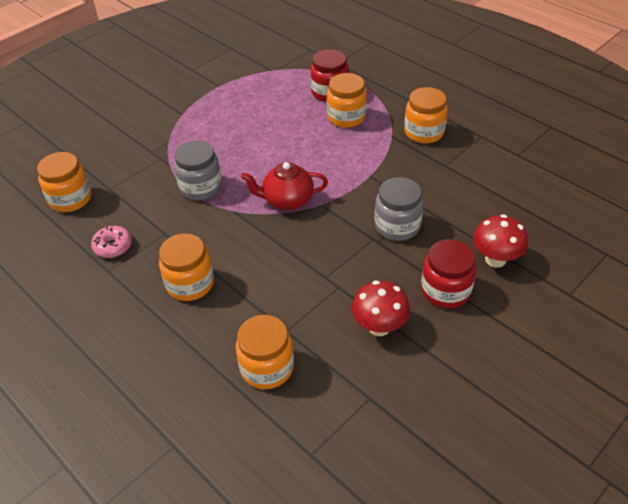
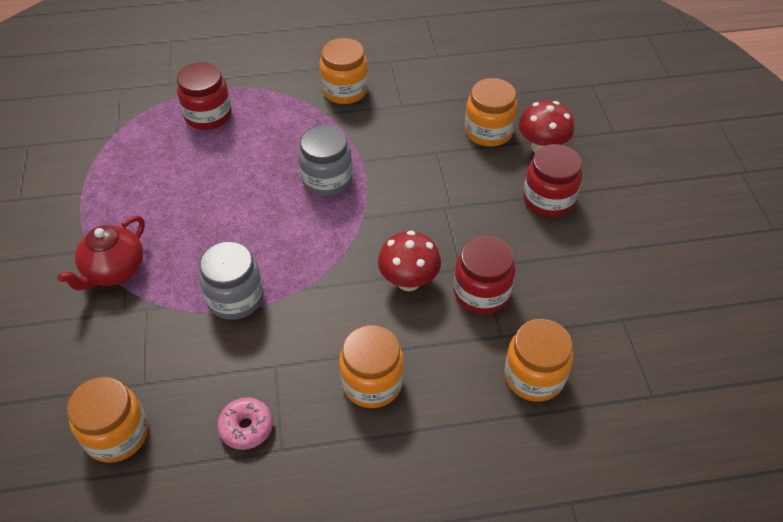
camera: 55 degrees left, 5 degrees up
(287, 200) = (331, 239): red teapot -> red teapot (114, 270)
(315, 299) = (481, 292): none -> red jar
(346, 117) = (261, 126): orange jar -> orange jar (488, 131)
(379, 327) = (552, 267): red mushroom -> red mushroom (408, 281)
(397, 226) = (445, 182): grey jar -> grey jar (327, 179)

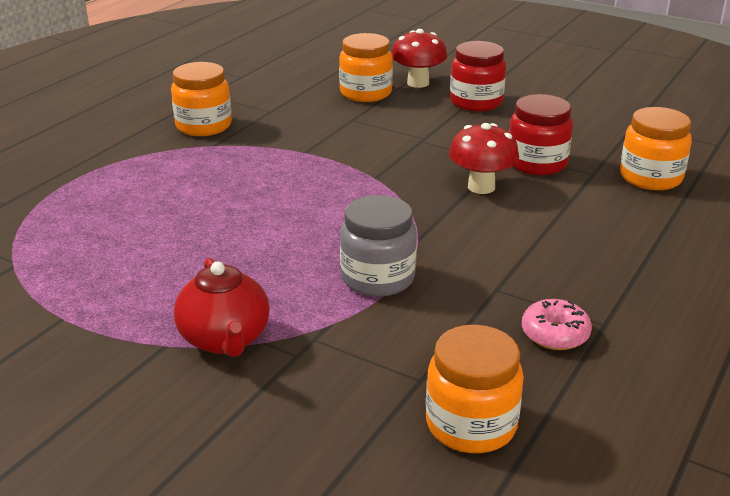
camera: 50 degrees left, 20 degrees down
(208, 115) = (99, 200): red jar -> none
(327, 179) = (300, 176): grey jar -> none
(372, 382) = (576, 247): orange jar -> none

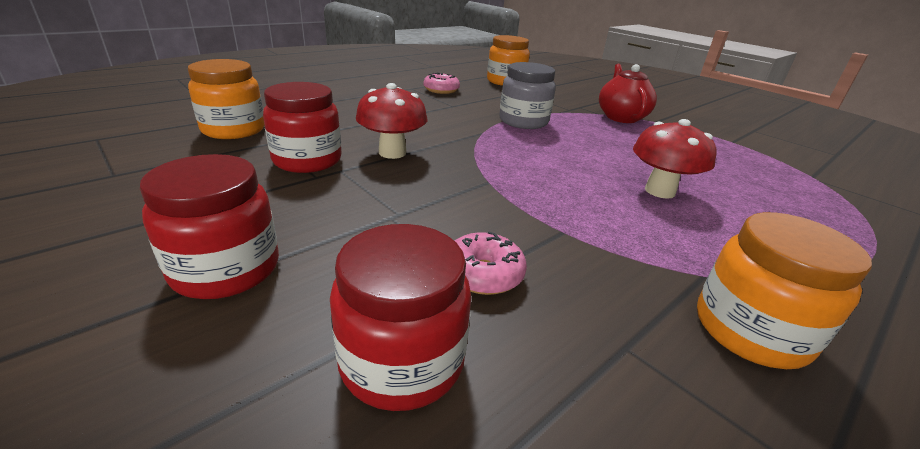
camera: 165 degrees left, 0 degrees up
(347, 122) = (483, 274): none -> pink donut
(366, 93) = (402, 361): orange jar -> red jar
(418, 83) = (251, 372): red mushroom -> red mushroom (660, 191)

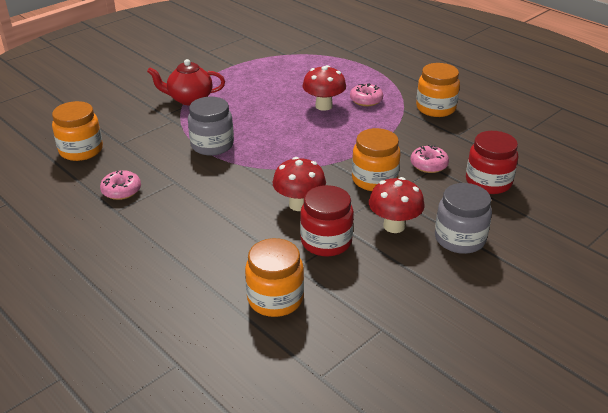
camera: 90 degrees left, 5 degrees up
(226, 269) = (459, 239): red jar -> grey jar
(308, 209) = (394, 226): none -> red mushroom
(439, 208) = (374, 180): none -> orange jar
(712, 233) = (366, 100): none -> pink donut

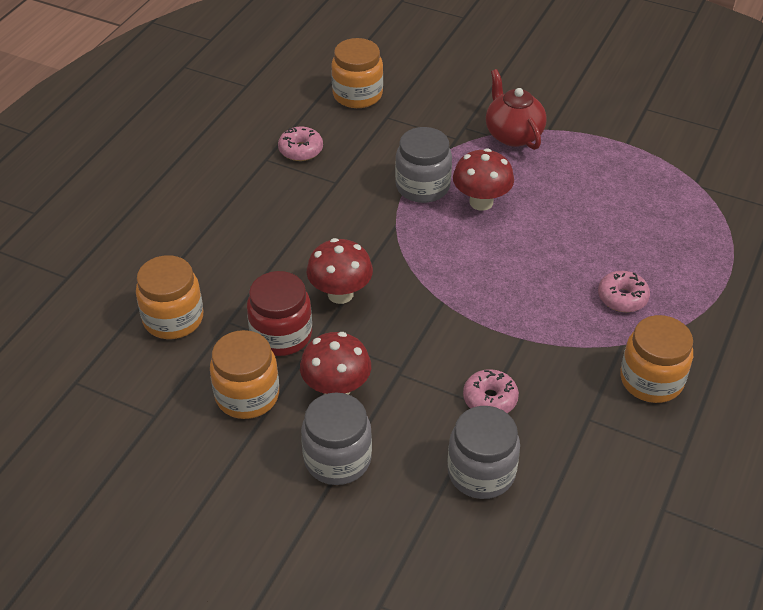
camera: 70 degrees right, 10 degrees up
(323, 106) = (577, 258): red mushroom -> red mushroom (481, 202)
(374, 180) = (425, 350): orange jar -> orange jar (247, 395)
(488, 182) = (481, 472): red jar -> grey jar

